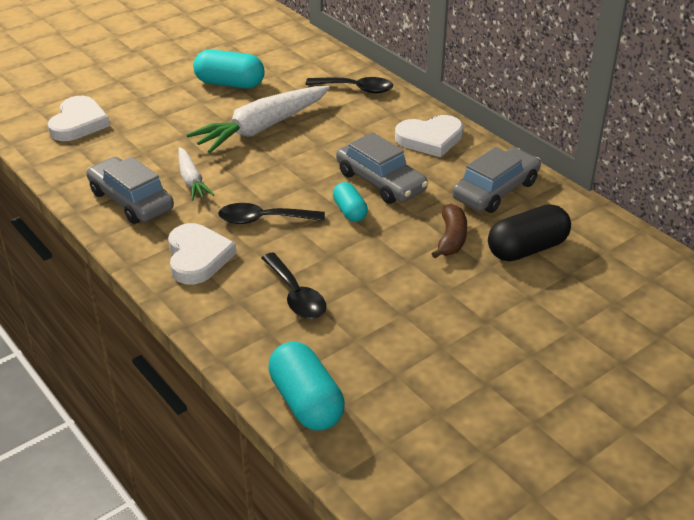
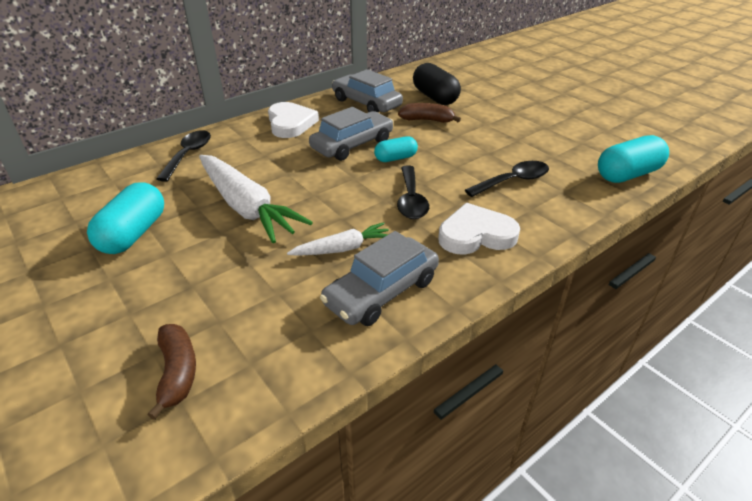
camera: 90 degrees left, 0 degrees up
(78, 123) = (177, 373): white heart -> brown banana

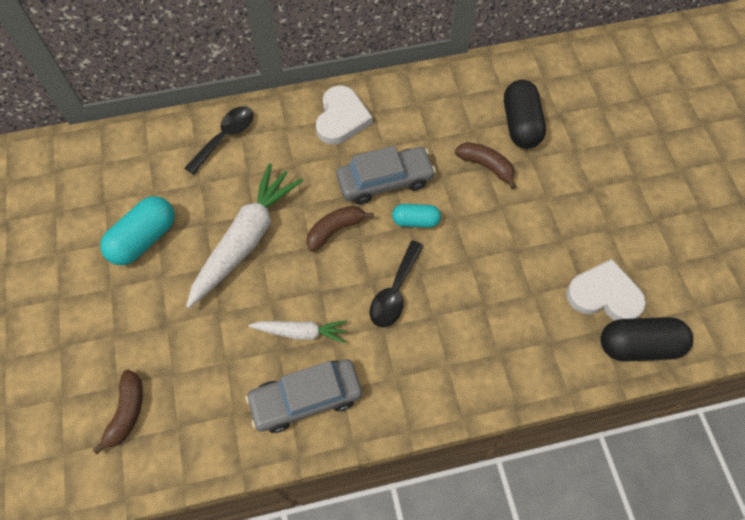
camera: 25 degrees right, 25 degrees up
(246, 207) = (246, 240): white carrot -> white carrot turned 135 degrees counterclockwise
(329, 180) = (335, 230): none -> brown banana
(366, 103) = (438, 108): grey car -> none
(476, 235) = (425, 366): white heart -> white heart (604, 295)
(513, 181) = (510, 305): black spoon -> none
(627, 174) = (638, 345): turquoise capsule -> black capsule

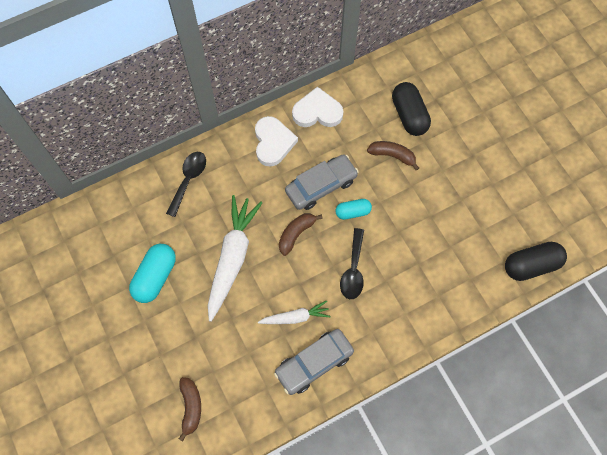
camera: 15 degrees left, 5 degrees up
(604, 295) = (500, 234): white heart -> white heart (317, 111)

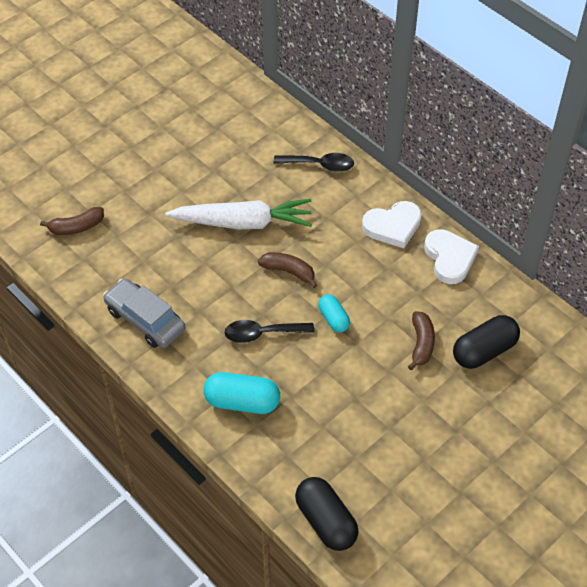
camera: 75 degrees right, 15 degrees down
(155, 277) = (203, 166): turquoise capsule -> turquoise capsule (242, 402)
(295, 317) = (192, 292): white carrot -> none
(321, 186) = (355, 282): grey car -> none

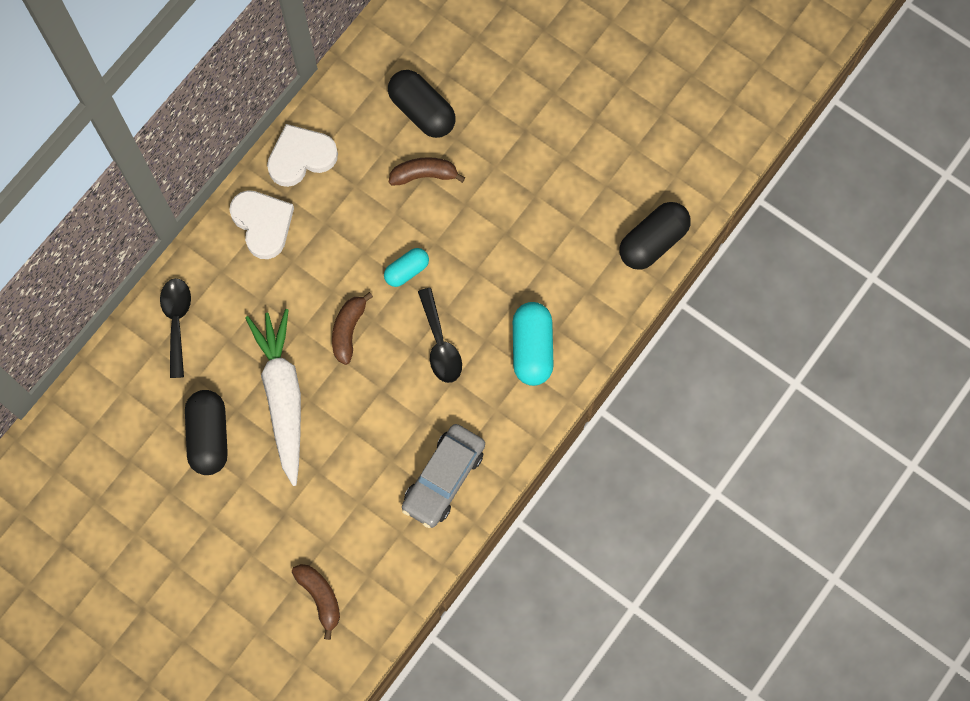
camera: 100 degrees left, 20 degrees up
(223, 175) = (209, 436): none -> black capsule

